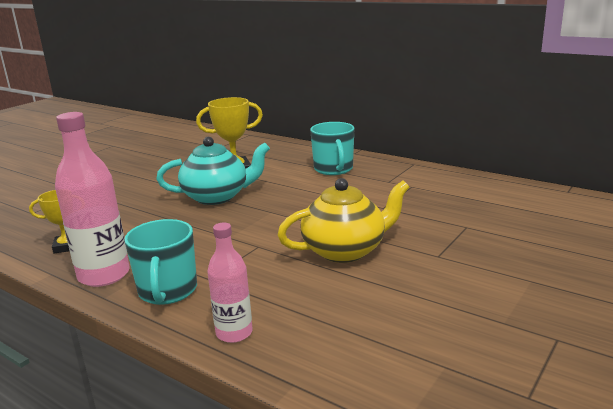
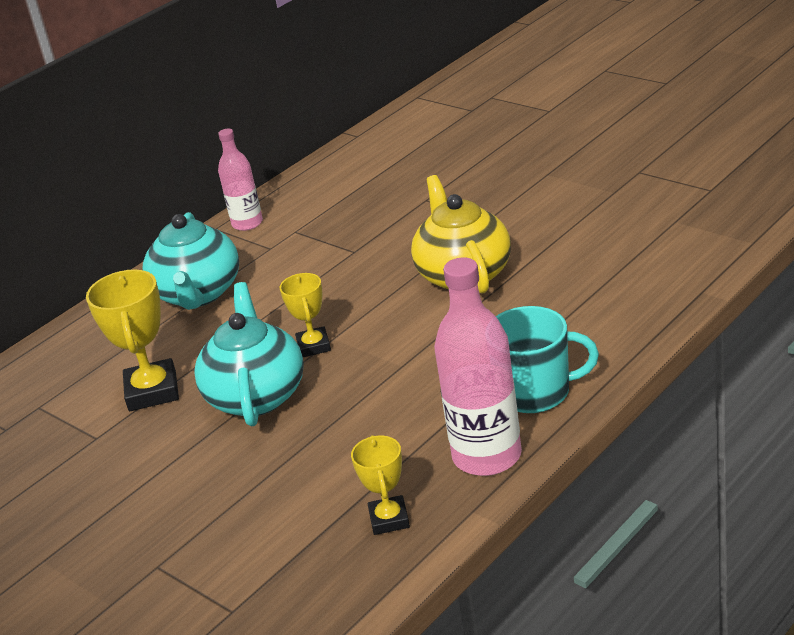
camera: 80 degrees left, 10 degrees up
(234, 333) = (624, 332): pink bottle -> pink bottle (247, 223)
(263, 207) = (313, 346): none -> yellow trophy
(333, 169) = (198, 294): turquoise mug -> turquoise teapot

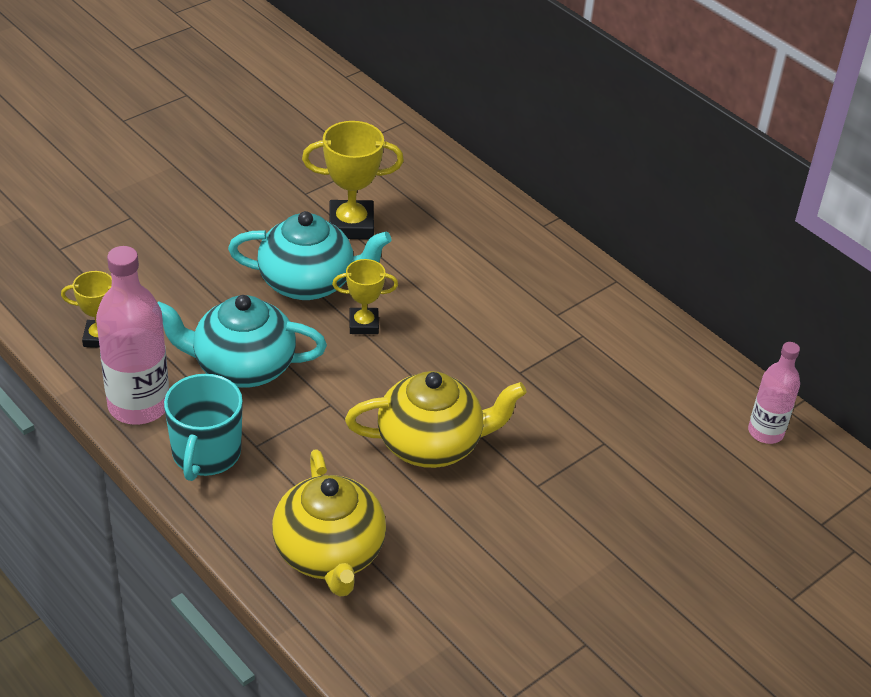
camera: 90 degrees right, 10 degrees up
(198, 294) = (494, 261): turquoise teapot -> turquoise teapot (242, 367)
(247, 223) = (615, 303): pink bottle -> pink bottle (765, 432)
(620, 294) = (329, 553): none -> yellow teapot

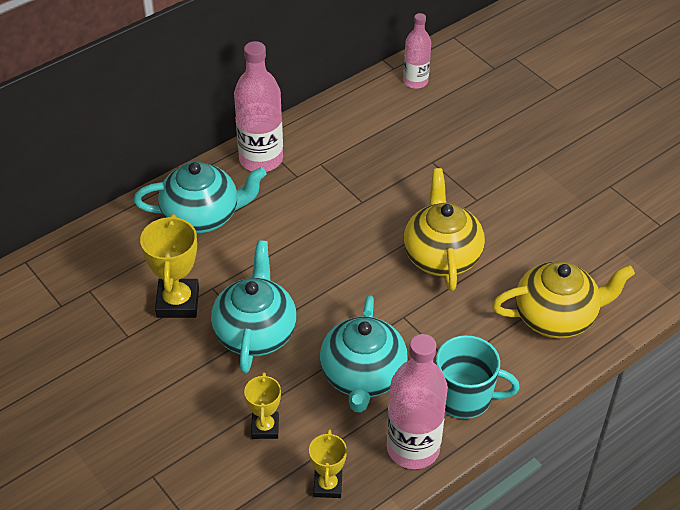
camera: 85 degrees left, 5 degrees up
(363, 324) = (309, 294): yellow trophy -> yellow trophy (265, 427)
(481, 239) = (202, 216): none -> turquoise teapot
(582, 283) = (261, 159): none -> pink bottle

